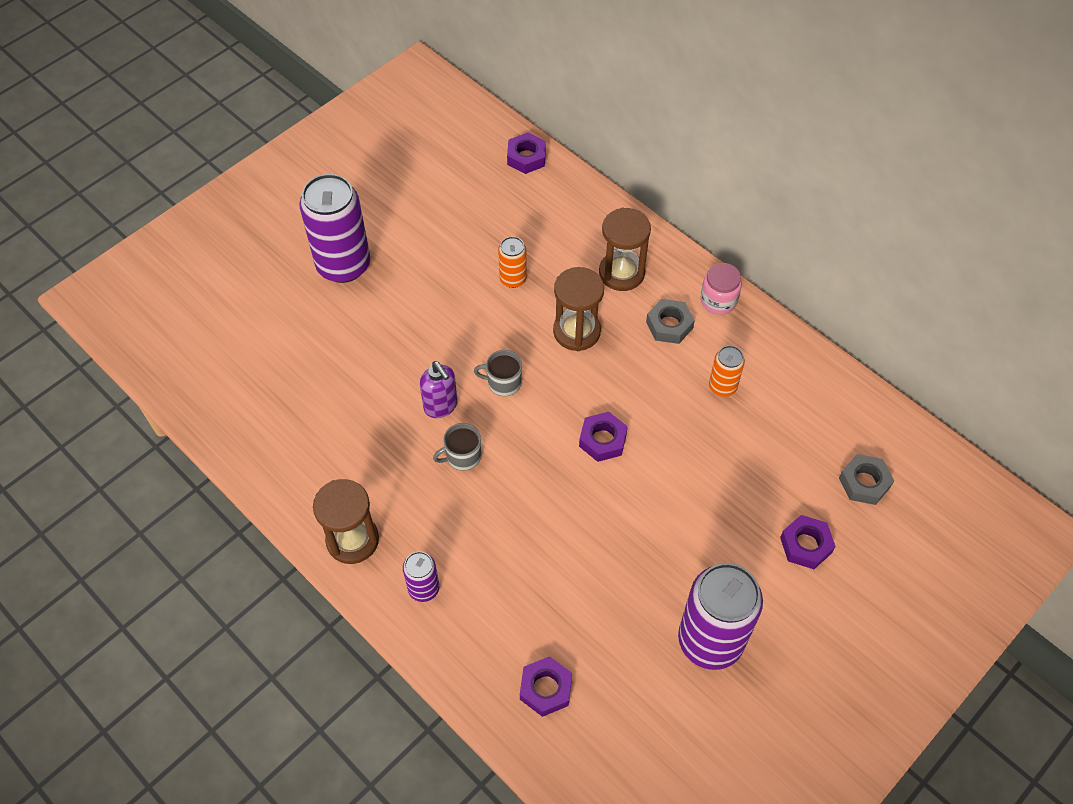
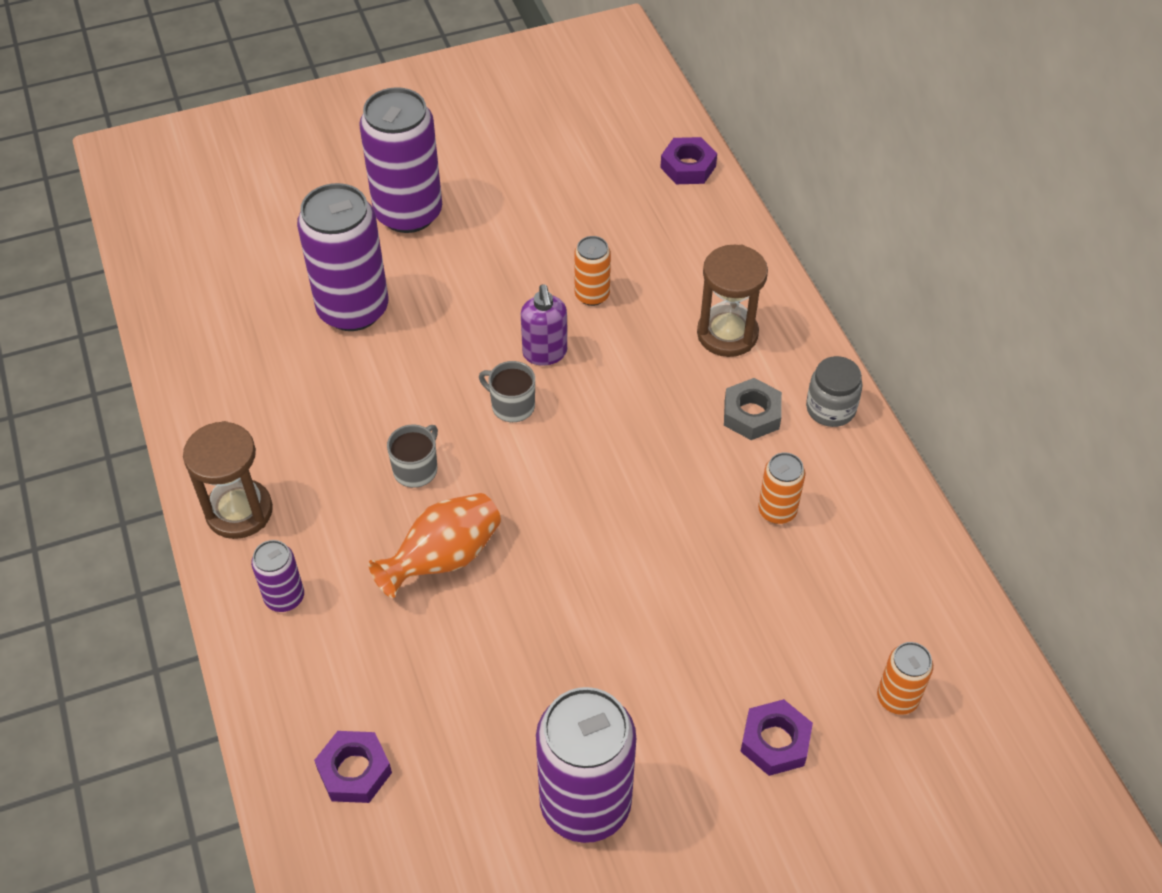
camera: 25 degrees right, 5 degrees down
(346, 355) = (353, 309): none -> purple can
(441, 406) = (425, 404): purple soap dispenser -> purple soap dispenser (545, 353)
(462, 456) = (416, 469): grey mug -> grey mug turned 120 degrees clockwise
(519, 513) = (443, 559): none -> orange vase
(576, 331) = (633, 380): brown hourglass -> none
(602, 440) = (591, 515): purple nut -> none
(718, 301) = (830, 408): pink jar -> grey jar
(864, 482) = (897, 698): grey nut -> orange can

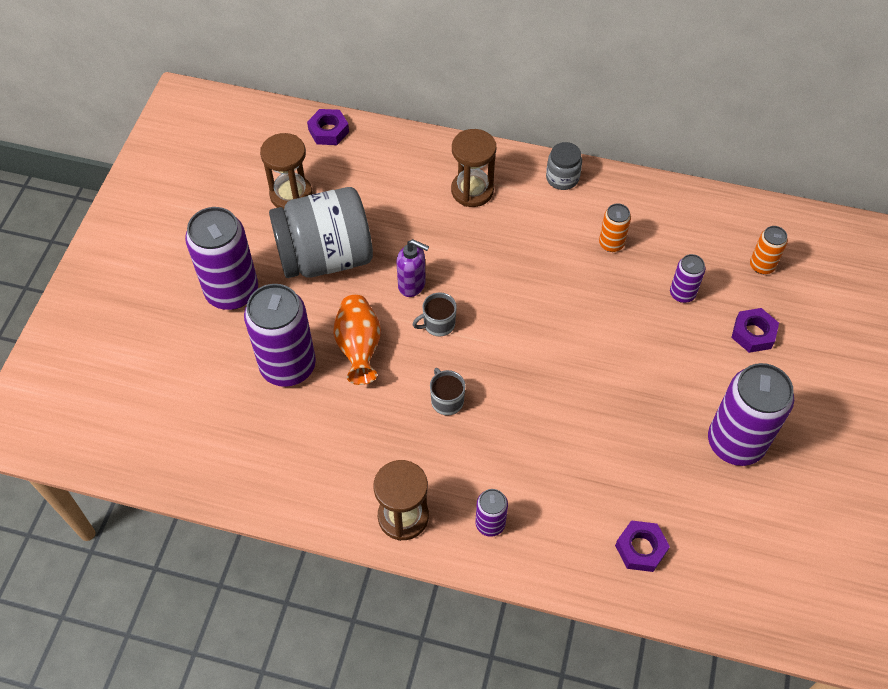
camera: 55 degrees left, 5 degrees up
(443, 559) = (524, 422): orange vase -> orange vase (359, 347)
(517, 260) = (325, 257): none -> grey jar
(572, 187) = (291, 195): none -> brown hourglass
(592, 295) = (387, 236): orange can -> none
(751, 414) = (538, 215): grey nut -> none
(768, 627) = (682, 294): none -> purple can

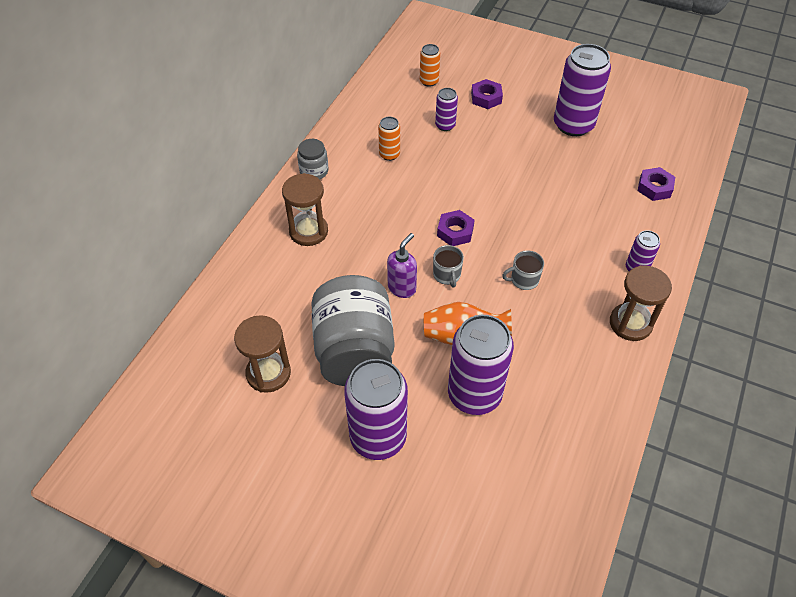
camera: 80 degrees left, 5 degrees down
(328, 131) = (195, 332): purple nut -> purple nut (455, 232)

